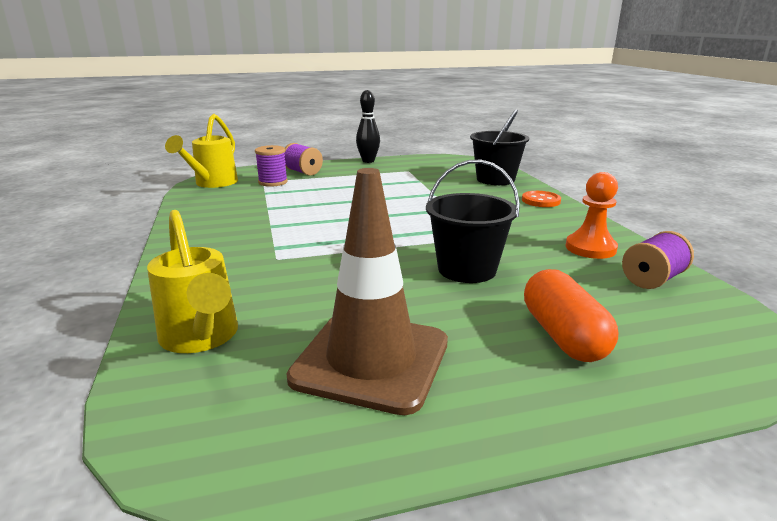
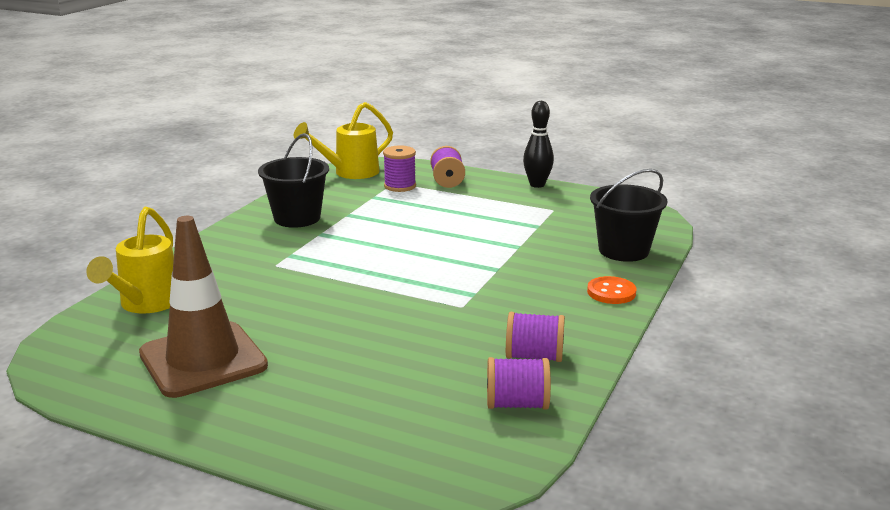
camera: 40 degrees right, 0 degrees up
(467, 269) = (385, 329): black bucket -> black bucket (297, 218)
(563, 336) = (342, 404): orange capsule -> none
(590, 248) = (534, 356): orange pawn -> purple spool

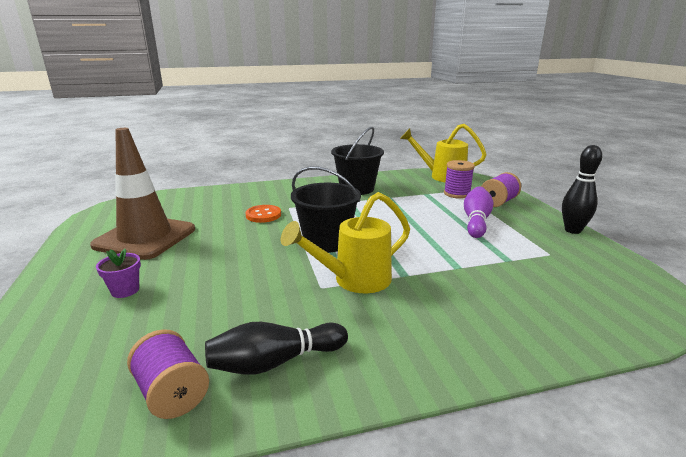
camera: 50 degrees right, 0 degrees up
(145, 305) = (197, 200): yellow watering can -> yellow watering can (353, 280)
(319, 394) = (125, 290): none -> purple flower pot
(463, 205) = (476, 221): none -> purple bowling pin
(534, 356) = (275, 362): purple spool -> black bowling pin
(611, 292) = (462, 352): orange button -> orange button (263, 215)
(623, 250) = (556, 321): black bucket -> black bucket (326, 242)

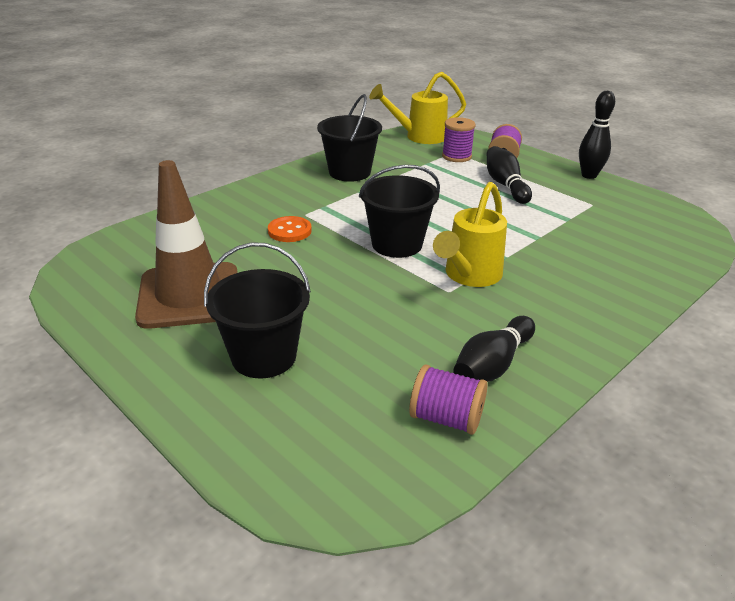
camera: 30 degrees left, 10 degrees up
(125, 290) = (264, 356): purple flower pot -> black bucket
(476, 221) = (505, 185): purple bowling pin -> black bowling pin

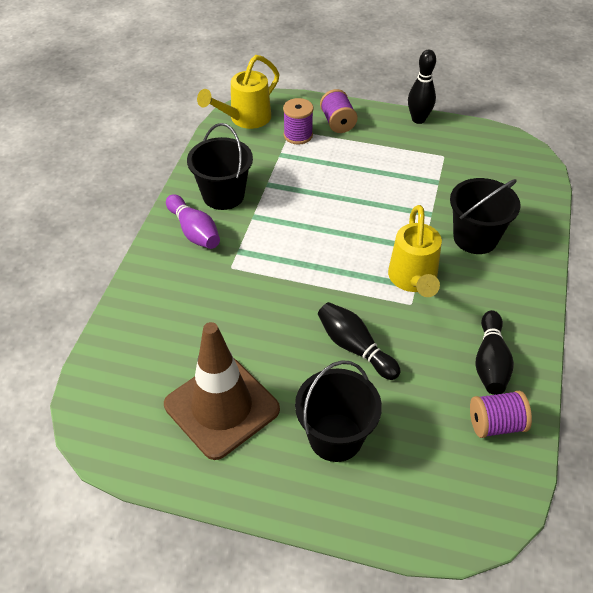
camera: 30 degrees left, 15 degrees up
(289, 231) = (236, 294): orange button -> none
(300, 185) = (194, 231): none -> purple bowling pin
(397, 244) = (335, 270): black bucket -> black bucket (475, 238)
(505, 185) = (364, 159): black bowling pin -> black bowling pin (355, 347)

